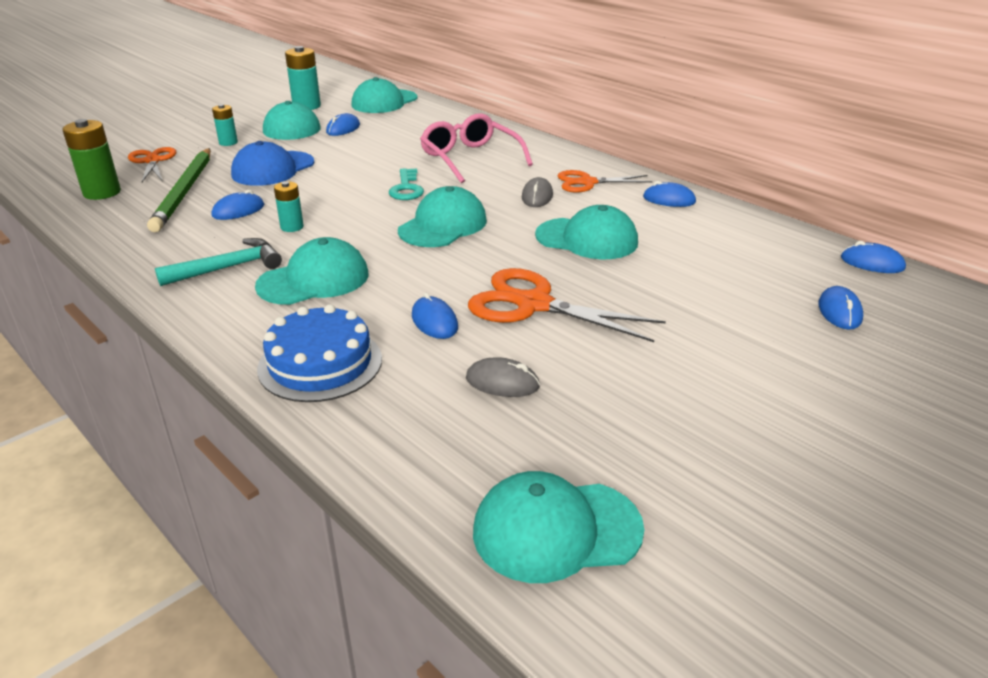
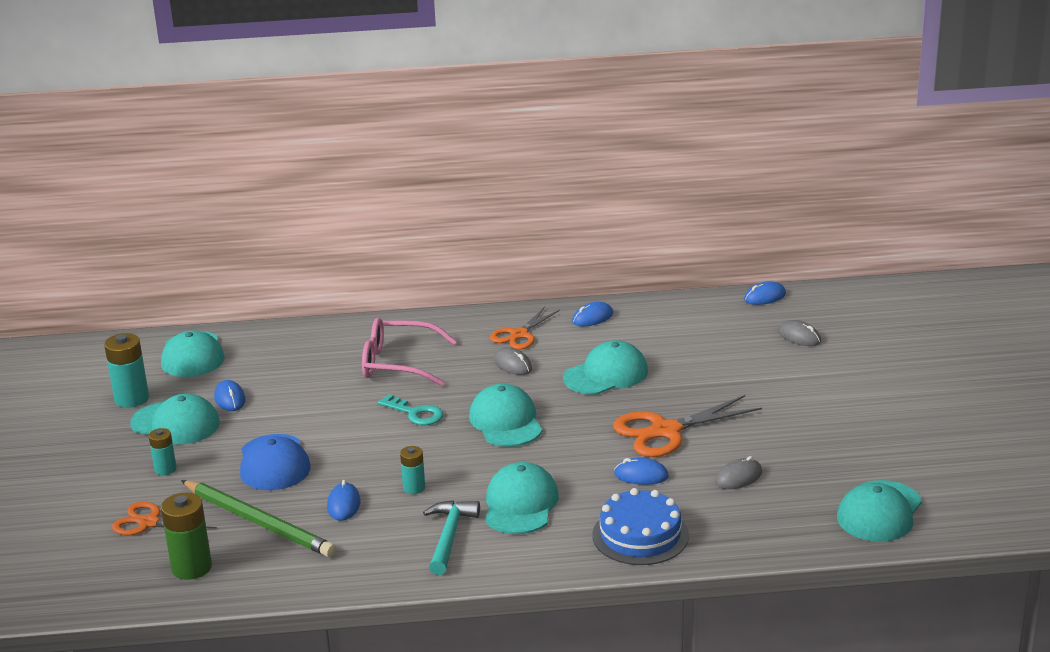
camera: 50 degrees left, 5 degrees down
(839, 312) = (799, 337): blue mouse -> grey mouse

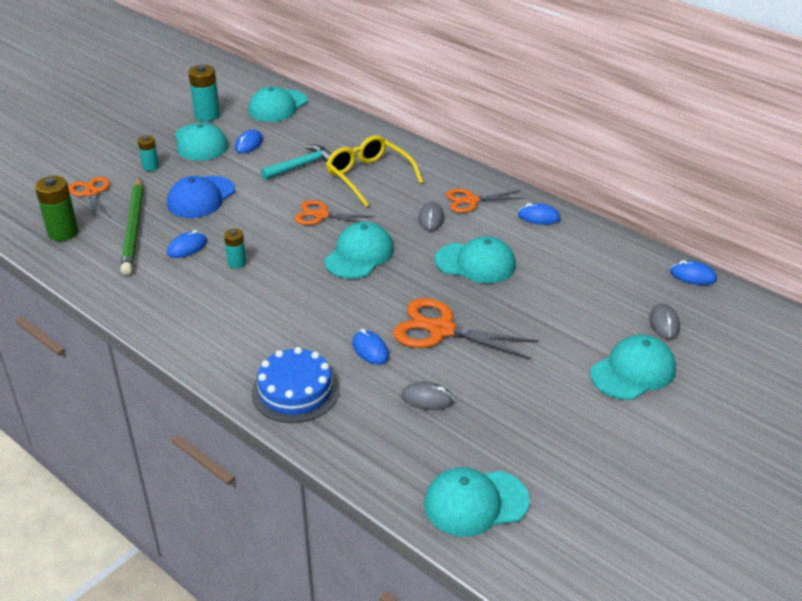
camera: 45 degrees right, 10 degrees up
(397, 363) = (368, 176): pink glasses -> yellow glasses
(415, 413) = (321, 215): turquoise key -> orange scissors
(449, 536) = (199, 308): turquoise hammer -> turquoise hammer (301, 165)
(520, 504) = (270, 316): turquoise cap -> turquoise cap (633, 371)

